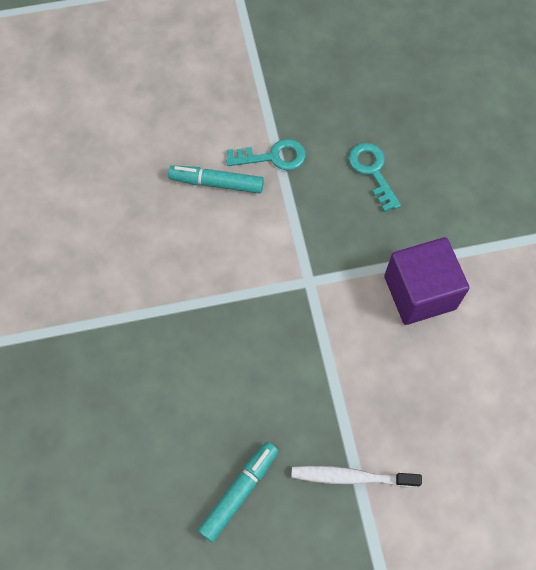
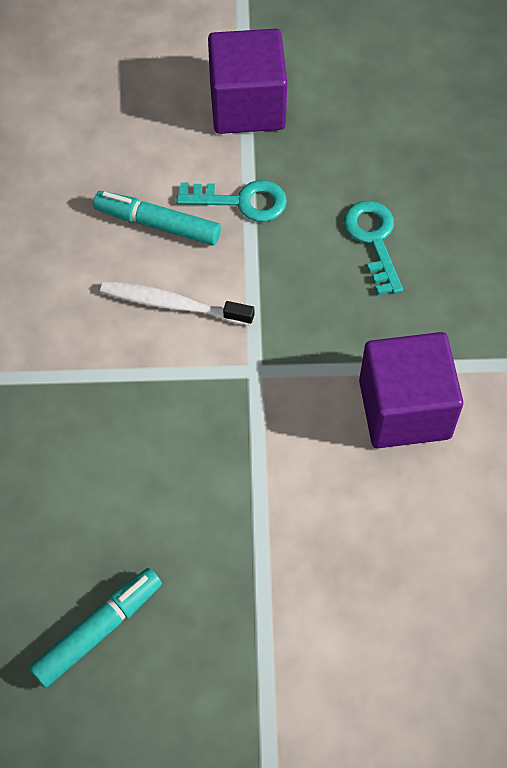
camera: 10 degrees right, 5 degrees down
(261, 84) = (247, 105): none -> purple cube
(352, 477) = (256, 637): white toothbrush -> white toothbrush (173, 305)

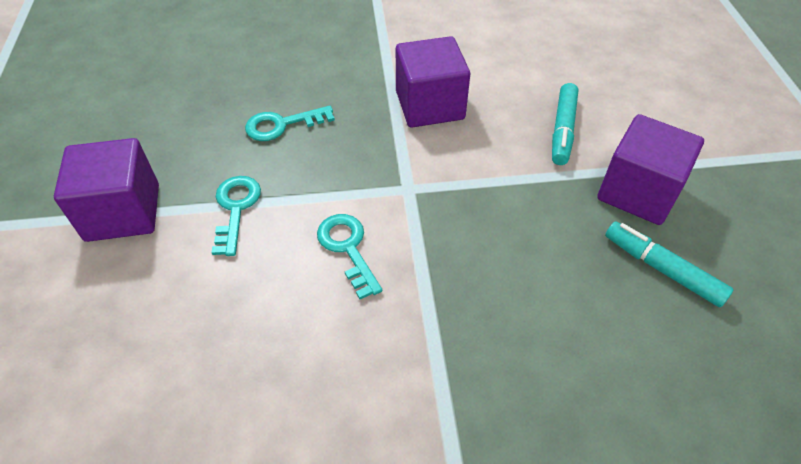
camera: 95 degrees left, 10 degrees down
(157, 224) = (257, 270): turquoise marker -> turquoise marker (563, 130)
(173, 305) = (348, 248): white toothbrush -> turquoise key
(221, 641) = (638, 192): none -> purple cube

